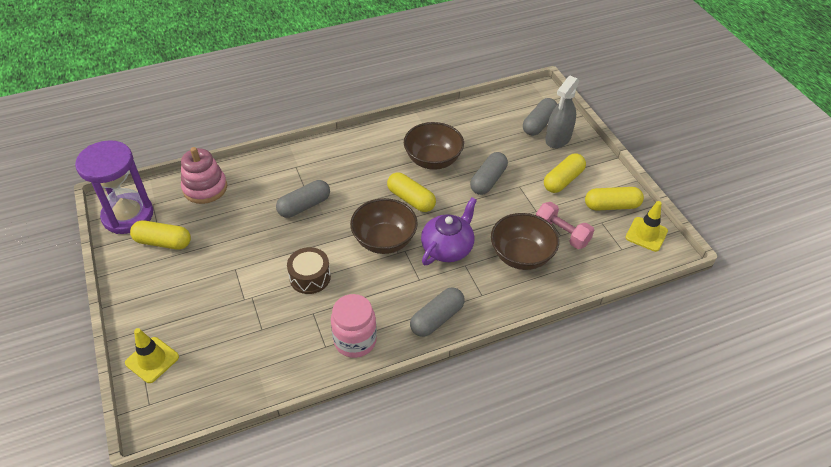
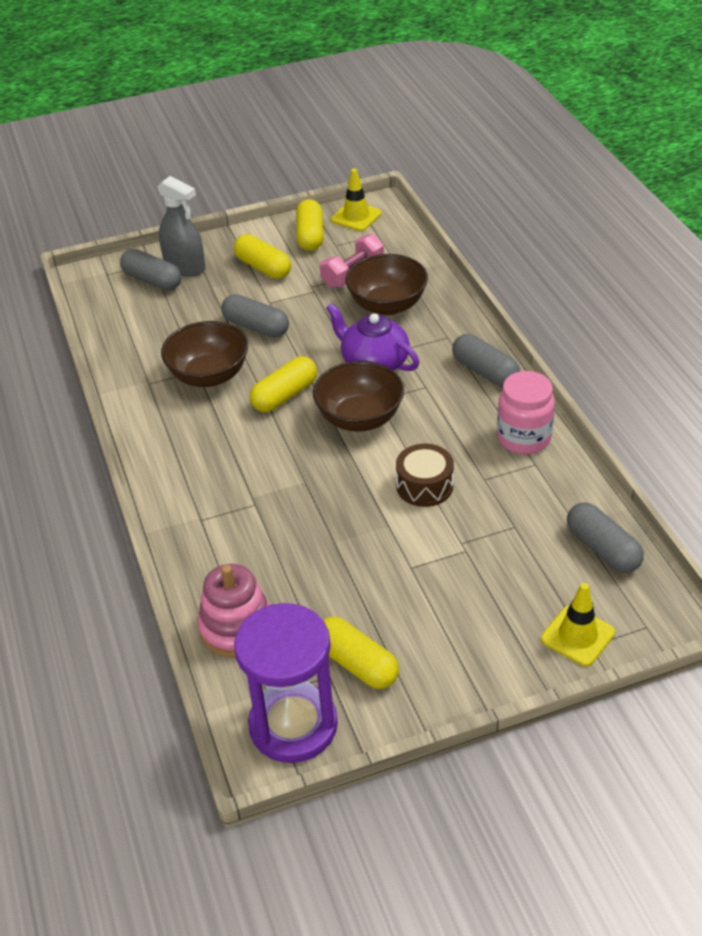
camera: 85 degrees left, 5 degrees down
(163, 242) = (356, 663): yellow capsule -> yellow capsule turned 60 degrees counterclockwise
(304, 206) = (288, 502): grey capsule -> grey capsule (602, 549)

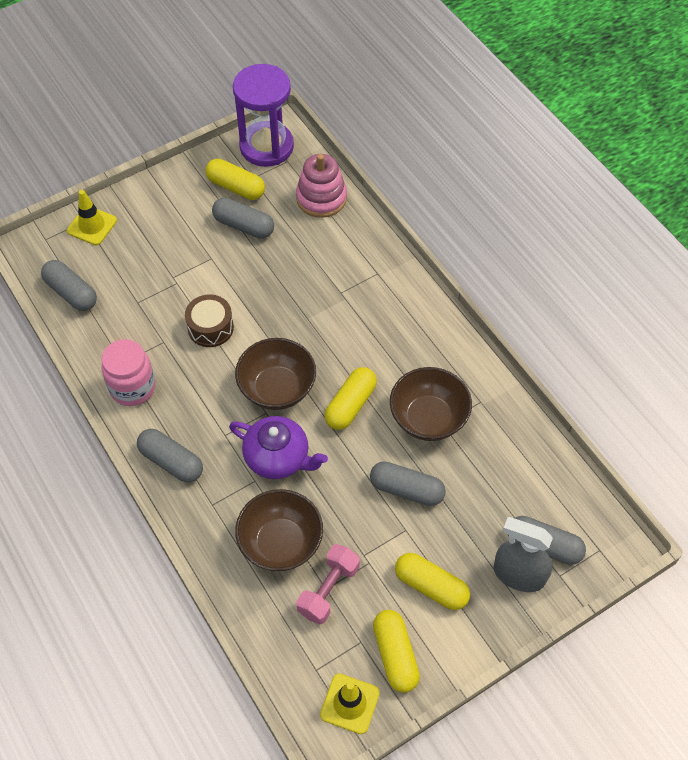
camera: 165 degrees right, 15 degrees up
(357, 604) = (244, 226): none -> grey capsule

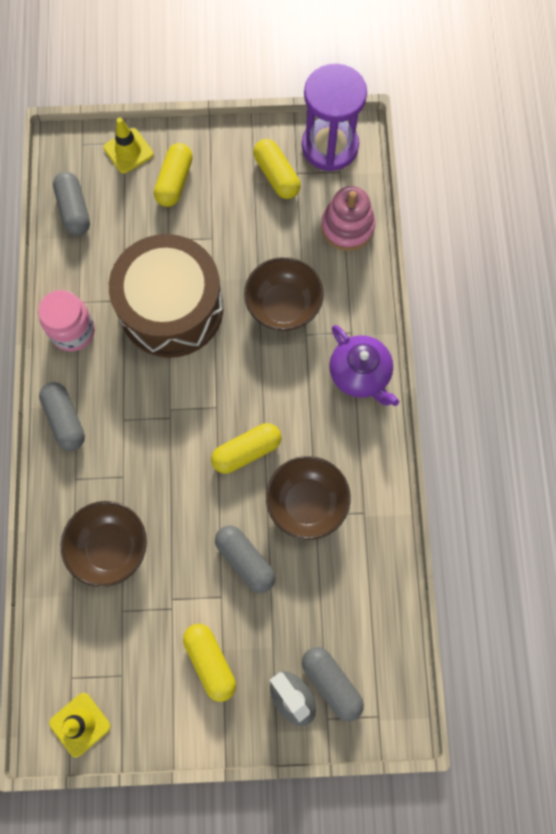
camera: 30 degrees right, 15 degrees up
(210, 328) = (171, 308): brown drum -> brown drum, size x2.26
(244, 226) = (260, 220): grey capsule -> none
(277, 388) = (193, 400): brown bowl -> brown bowl (283, 306)
(278, 458) = (154, 467): purple teapot -> purple teapot (360, 374)
(328, 590) = (123, 613): pink dumbbell -> none
(395, 655) = (142, 705): yellow capsule -> yellow capsule (174, 181)

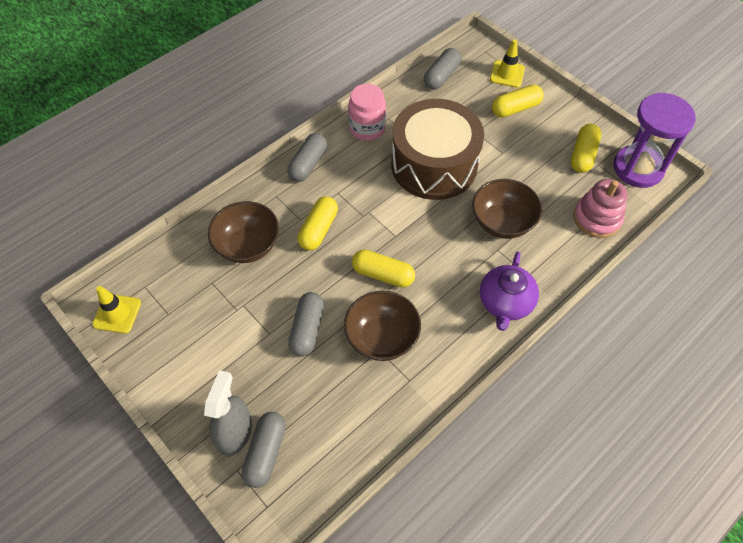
camera: 50 degrees right, 15 degrees down
(210, 662) = (218, 360): yellow capsule -> yellow capsule (318, 229)

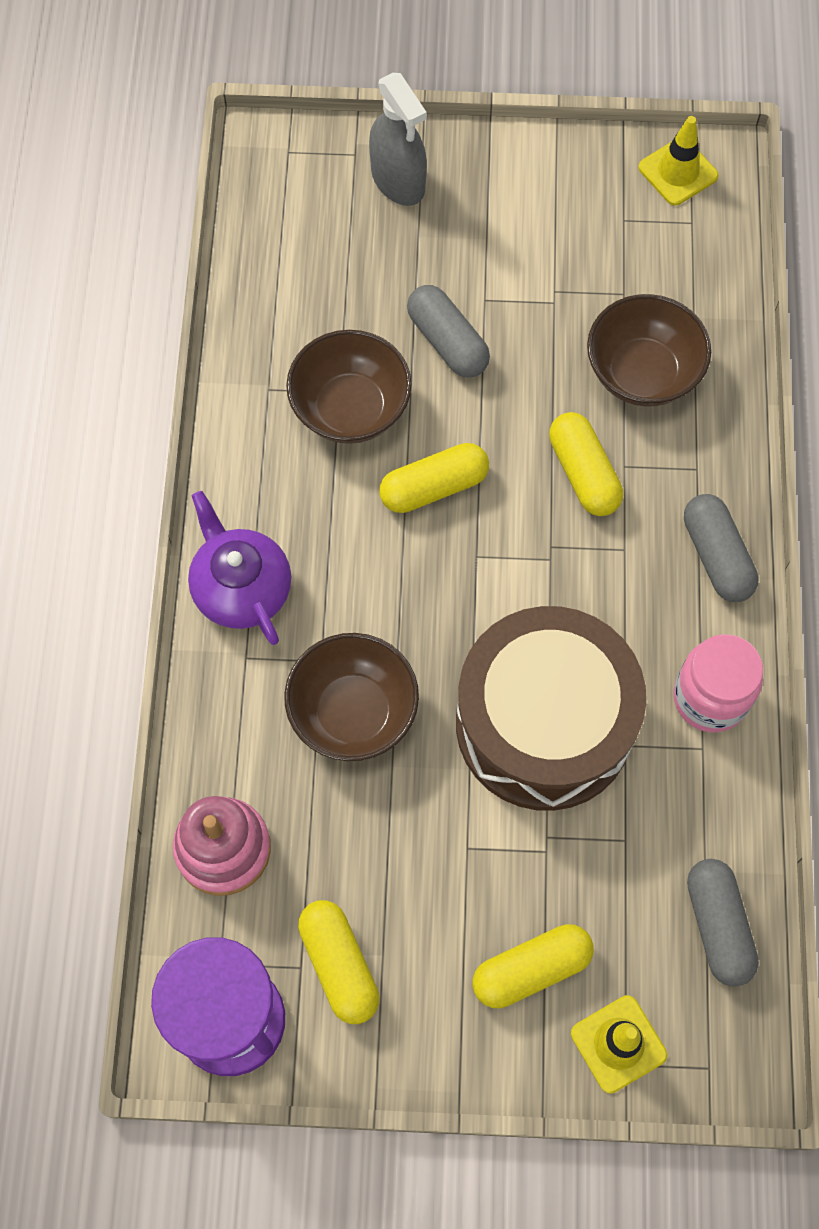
camera: 135 degrees right, 10 degrees up
(266, 452) = (344, 191): grey capsule -> none
(515, 108) = (531, 969): yellow capsule -> yellow capsule turned 45 degrees clockwise

